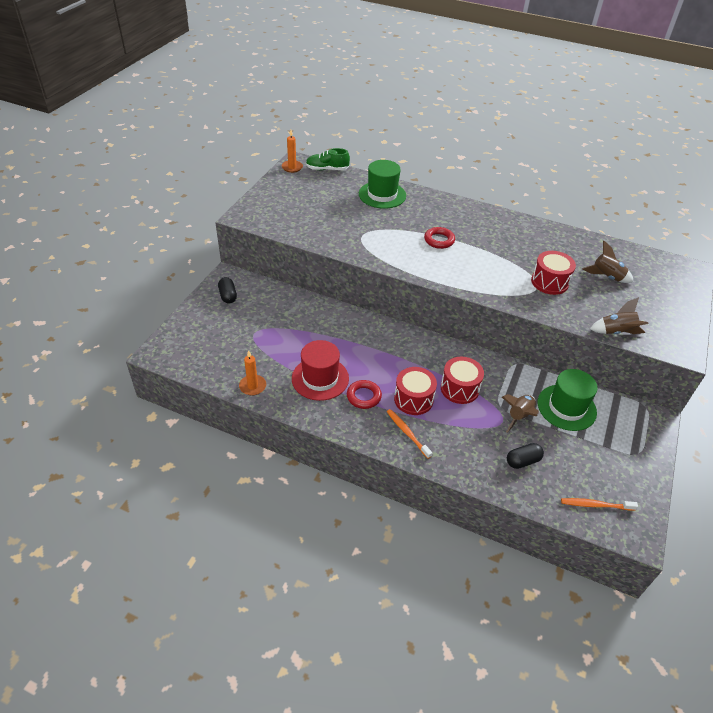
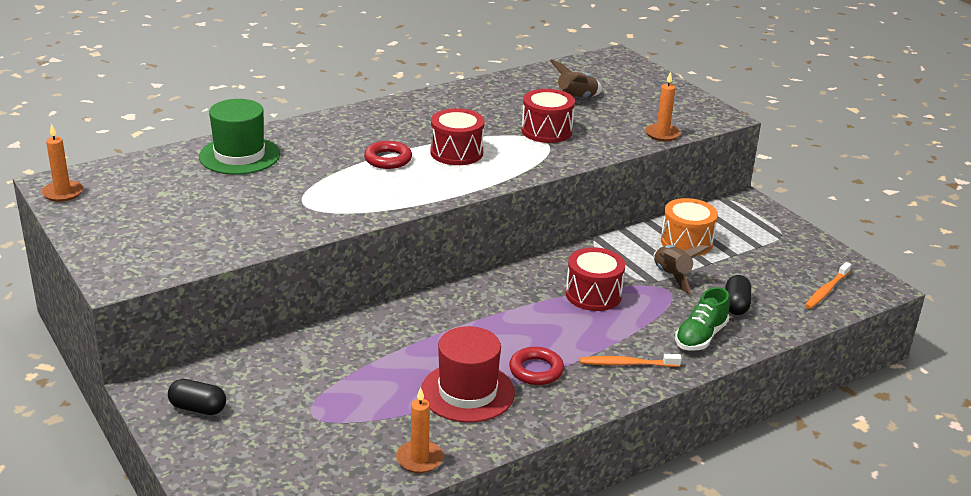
camera: 55 degrees left, 15 degrees down
(327, 169) = (115, 169): green shoe -> green shoe (700, 337)
(413, 399) = (578, 335): red drum -> red drum (456, 152)
(566, 407) = (686, 242): green hat -> orange drum
(616, 332) = (662, 134): brown rocket -> orange candle

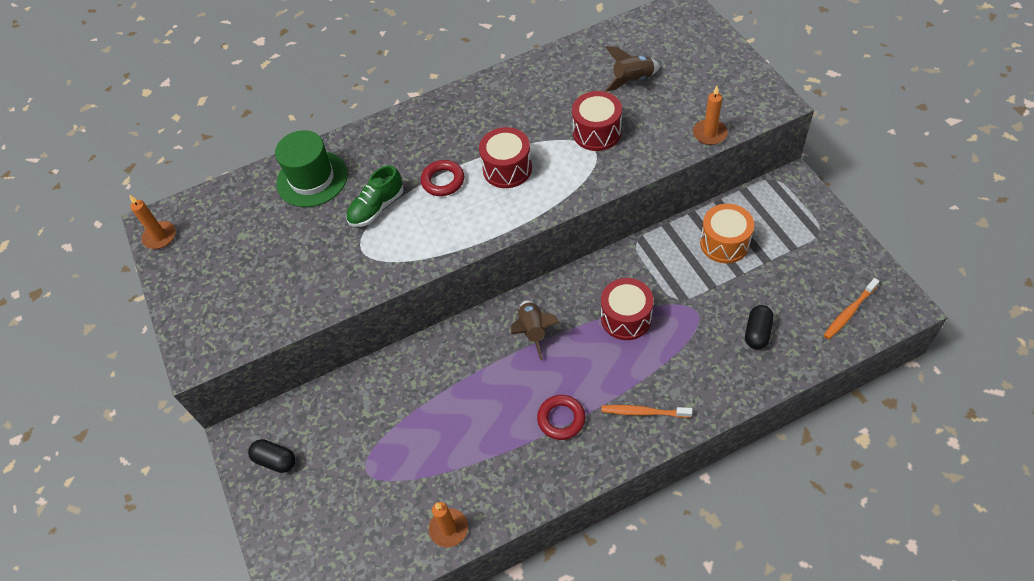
camera: 15 degrees right, 25 degrees up
(467, 392) = (498, 446): red hat -> none
(672, 276) = (703, 293): brown rocket -> brown rocket (533, 331)
(700, 337) = (717, 376): green shoe -> green shoe (377, 208)

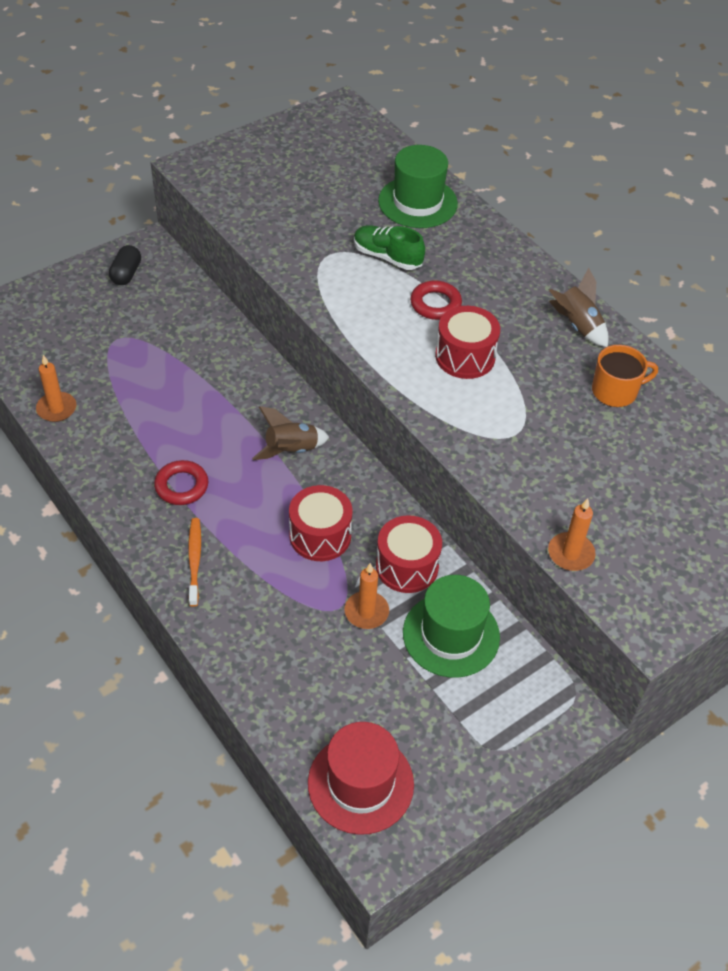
camera: 70 degrees right, 5 degrees down
(160, 237) = (325, 114): orange candle -> orange candle (366, 612)
(559, 86) = (615, 391): none -> orange mug
(597, 132) = (543, 435): red drum -> red drum (407, 566)
(632, 80) = (647, 465): brown rocket -> brown rocket (577, 326)
(724, 243) = (451, 635): orange drum -> green hat
(757, 333) = (315, 674): black capsule -> none
(849, 312) = (360, 783): orange toothbrush -> red hat

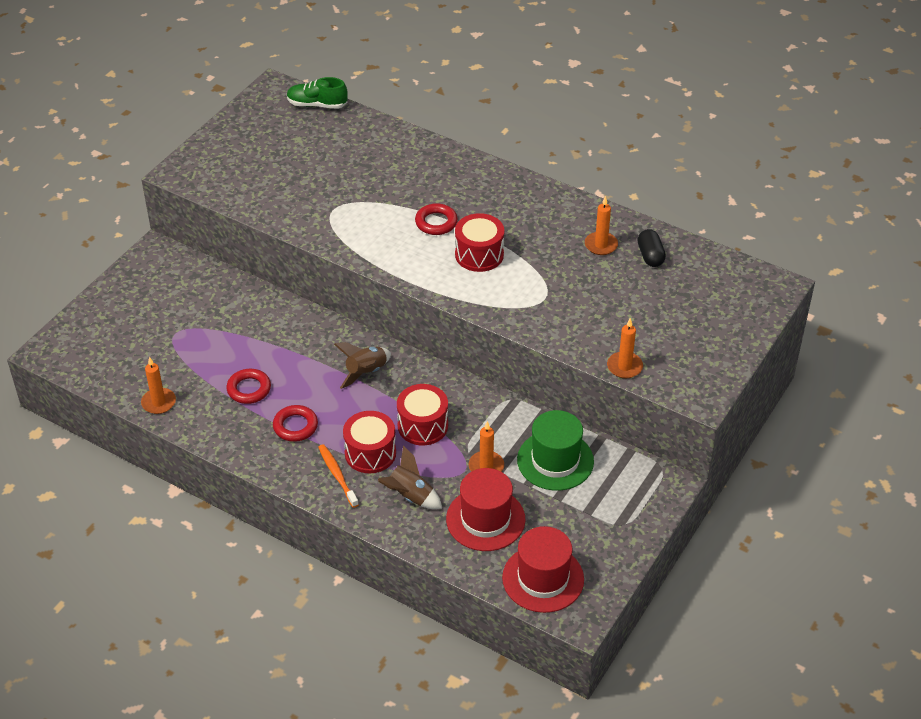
camera: 20 degrees left, 5 degrees down
(126, 274) = (150, 280): black capsule -> black capsule (650, 256)
(157, 426) = (249, 389): none -> red ring
(332, 678) = (485, 519): none -> red hat
(387, 257) = (379, 198): green shoe -> green shoe (317, 105)
(407, 566) = (499, 425): red drum -> red drum (370, 453)
(417, 202) = (379, 148): green hat -> none
(577, 326) = (550, 206): brown rocket -> brown rocket (410, 496)
(615, 391) = (601, 245): orange mug -> orange candle

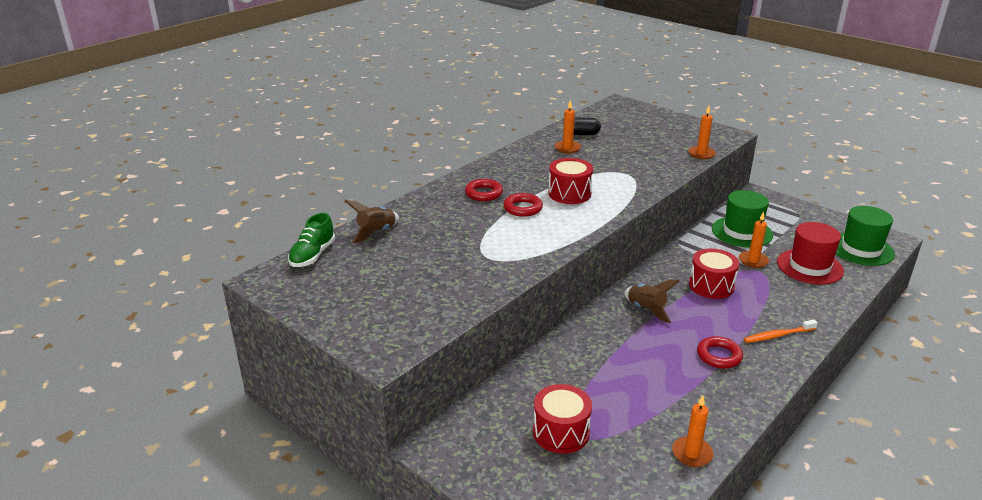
camera: 80 degrees left, 15 degrees down
(249, 389) = (669, 383): red ring -> red ring (483, 193)
(370, 453) = (747, 315): red drum -> red drum (561, 432)
(410, 496) = (794, 299): brown rocket -> brown rocket (376, 232)
(543, 578) = (861, 249): red hat -> green hat

